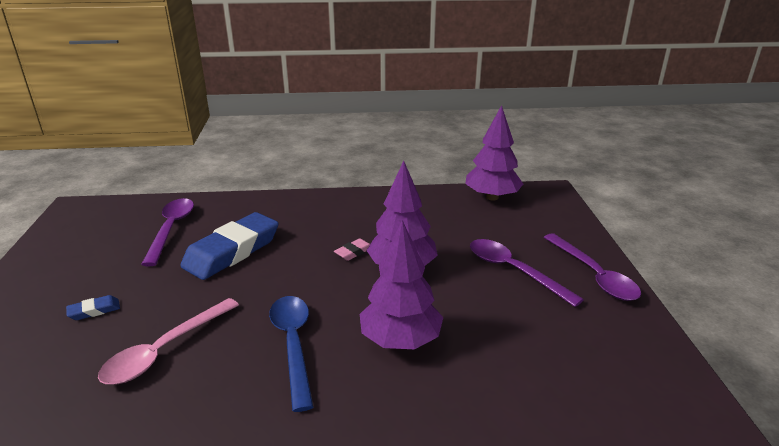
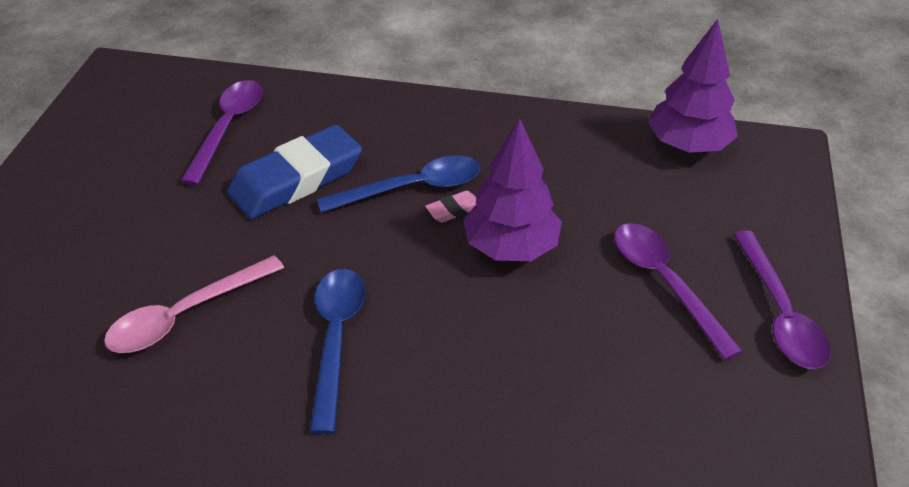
camera: 15 degrees right, 15 degrees up
(94, 311) = (116, 241): blue eraser -> none
(319, 244) = (412, 188): none -> blue spoon
(400, 340) = (470, 361): purple tree -> none

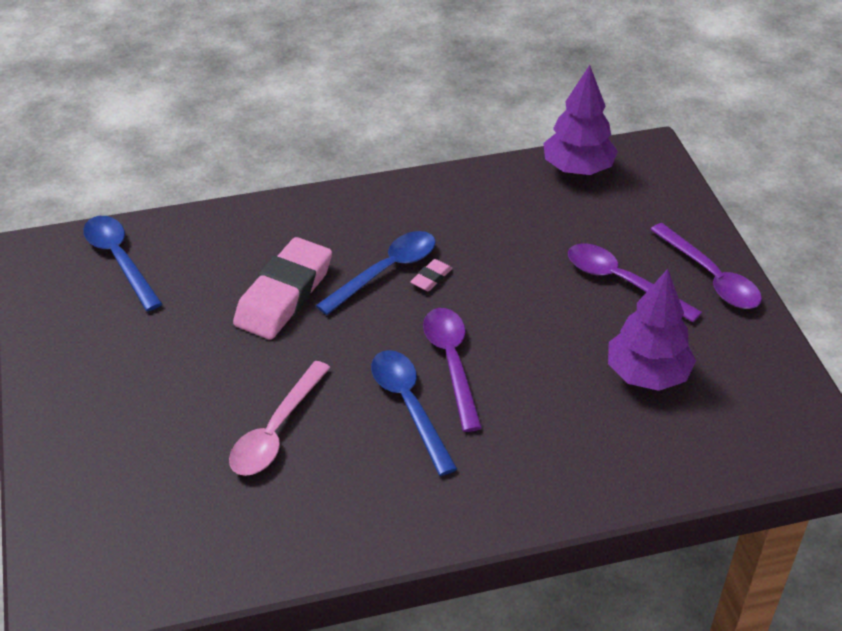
camera: 25 degrees left, 0 degrees up
(176, 100) = (119, 260): none -> blue spoon
(228, 128) = (189, 270): purple spoon -> purple spoon (452, 363)
(296, 180) = (284, 295): blue eraser -> pink eraser
(511, 247) = (494, 293): purple tree -> purple tree (647, 375)

